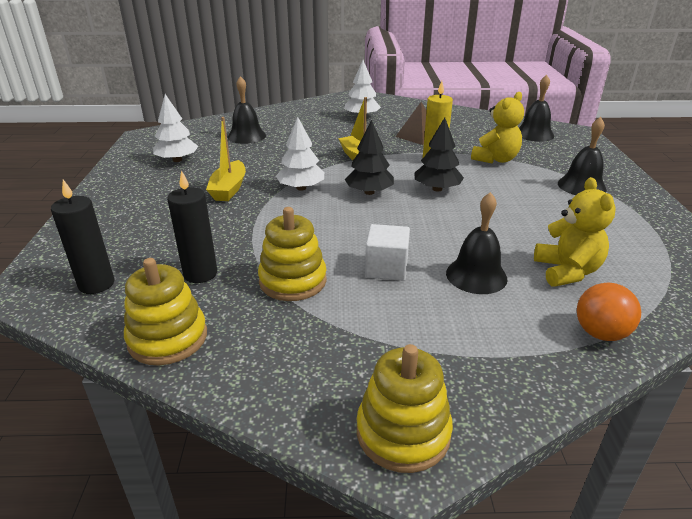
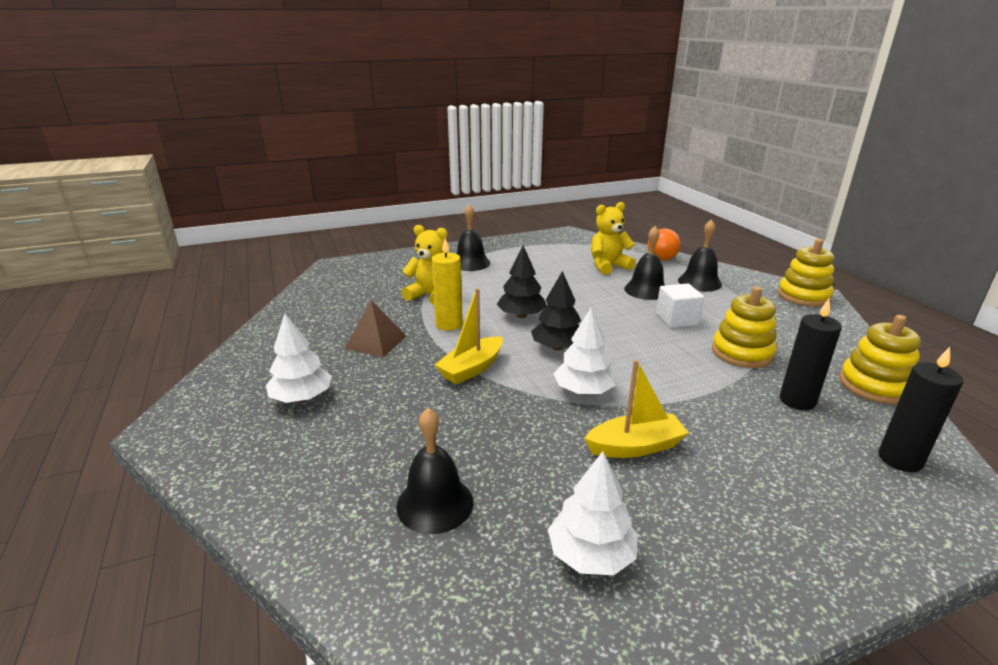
camera: 110 degrees left, 5 degrees down
(534, 134) = (349, 282): black bell -> black bell (699, 282)

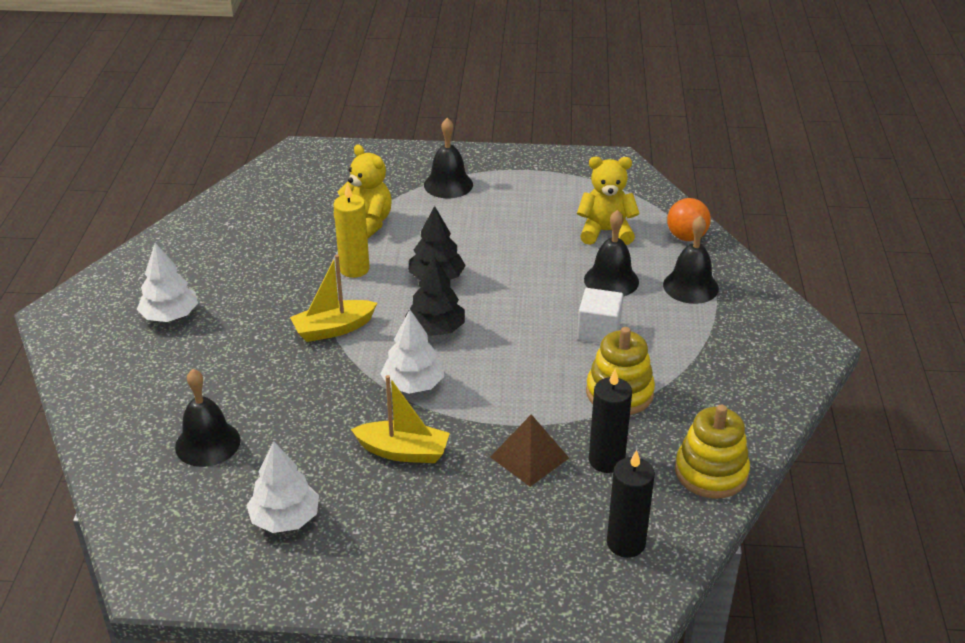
camera: 25 degrees right, 10 degrees up
(376, 342) = (270, 271): brown pyramid -> brown pyramid (529, 457)
(803, 296) = (796, 342): yellow stacking toy -> none

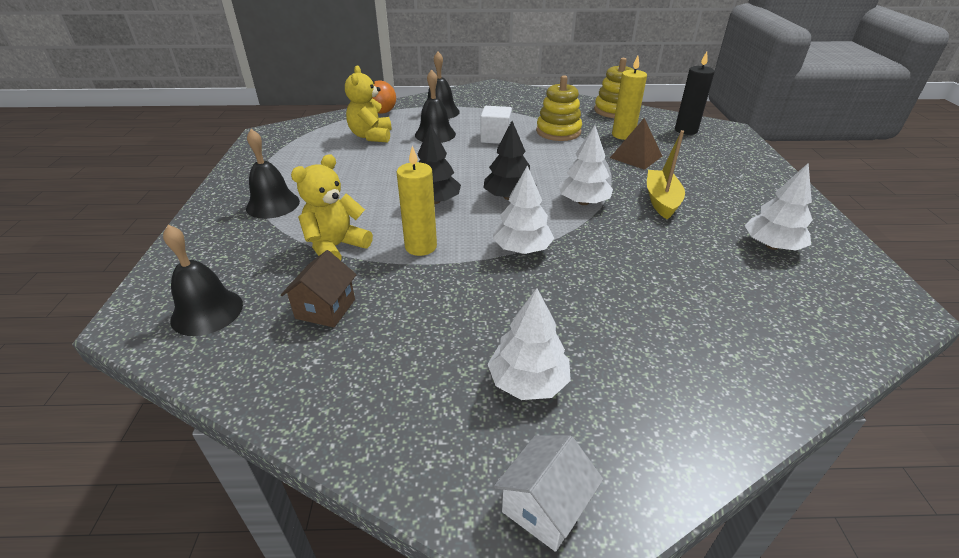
camera: 95 degrees left, 0 degrees up
(77, 312) = (545, 507): none -> white house
(207, 443) = (722, 305): black bell -> black bell (207, 312)
(284, 225) = (325, 309): none -> brown house
(333, 329) = (522, 249): yellow boat -> white tree
(606, 460) = (623, 135): black candle -> yellow candle

